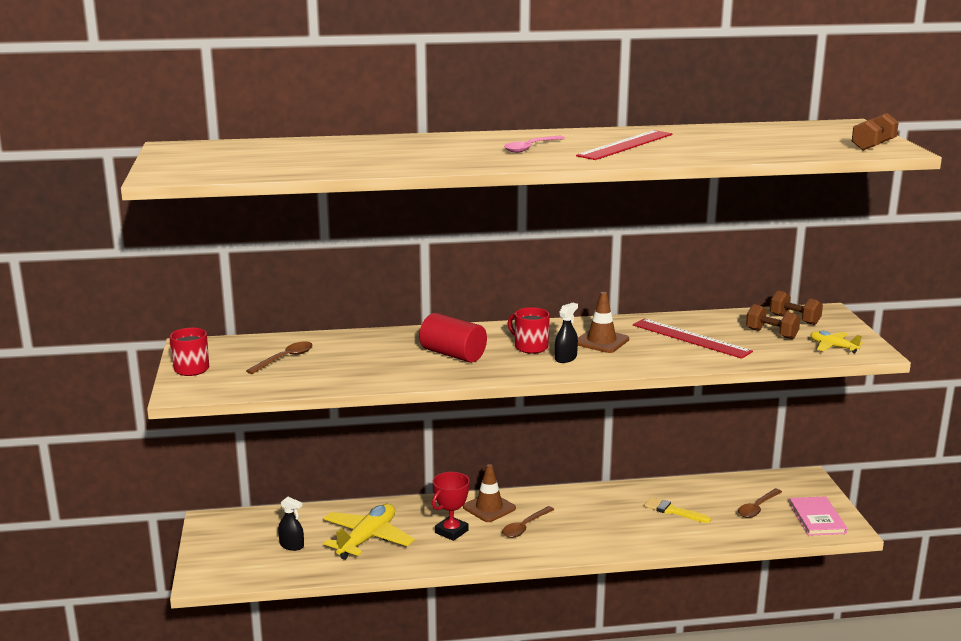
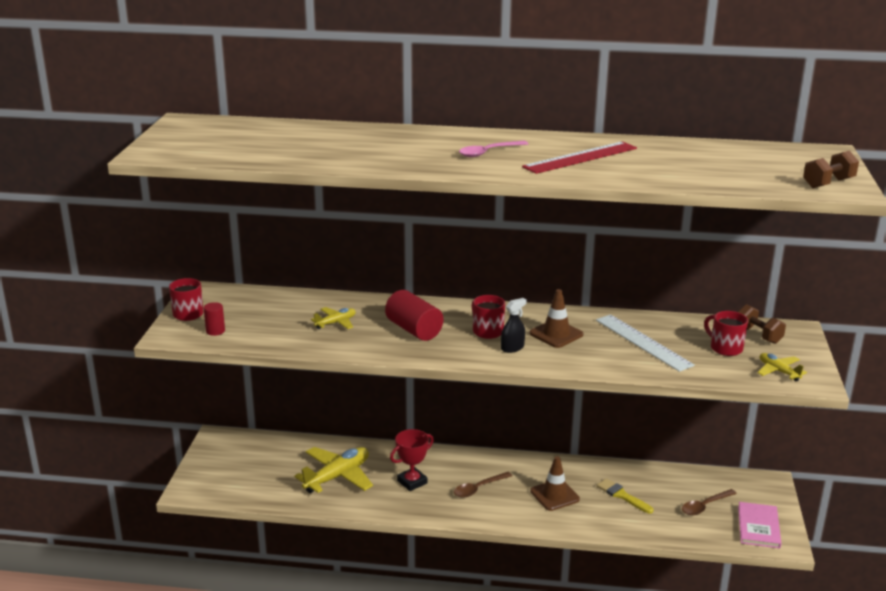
camera: 15 degrees right, 5 degrees up
(234, 381) = (215, 331): none -> red cylinder
(285, 359) = (269, 314): brown spoon -> none
(291, 545) = (272, 472): black spray bottle -> none
(364, 358) = (336, 323): none -> yellow plane
(489, 508) = (455, 464): brown traffic cone -> brown traffic cone (554, 495)
(691, 338) = (643, 342): red ruler -> white ruler
(771, 334) = (725, 348): brown dumbbell -> red mug

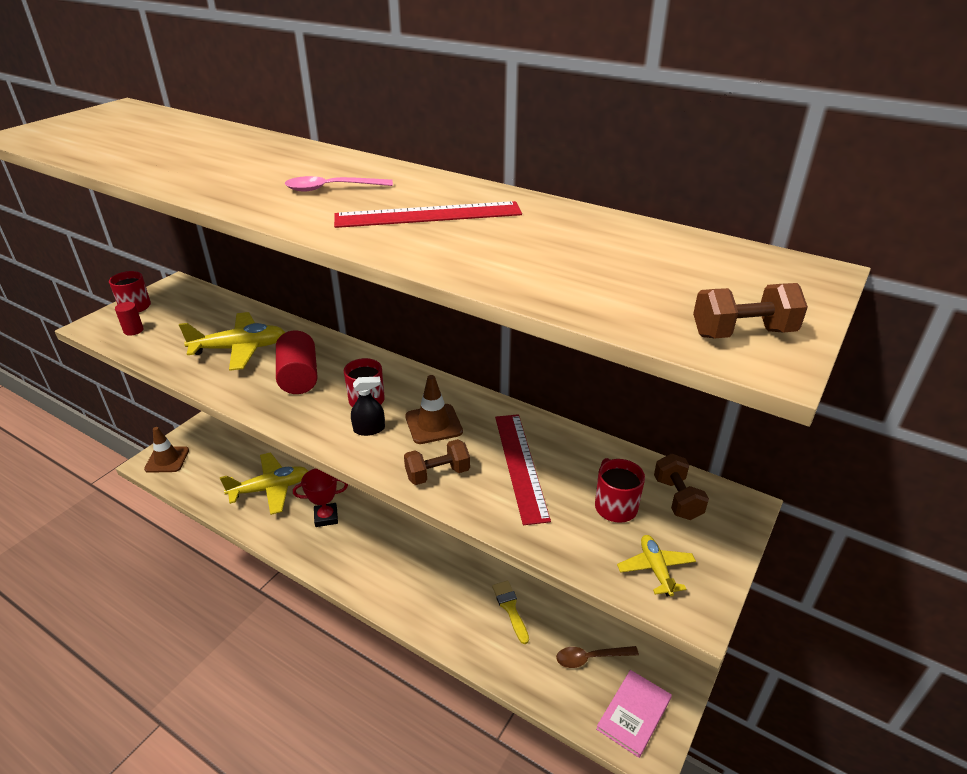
camera: 25 degrees right, 10 degrees up
(336, 323) = (240, 349): yellow plane -> yellow plane, size x1.89
(478, 488) = (378, 547): brown spoon -> none
(554, 495) = (442, 582): brown traffic cone -> brown traffic cone (167, 460)
(593, 360) = (437, 474): none -> brown dumbbell
(643, 342) = (520, 465): white ruler -> red ruler

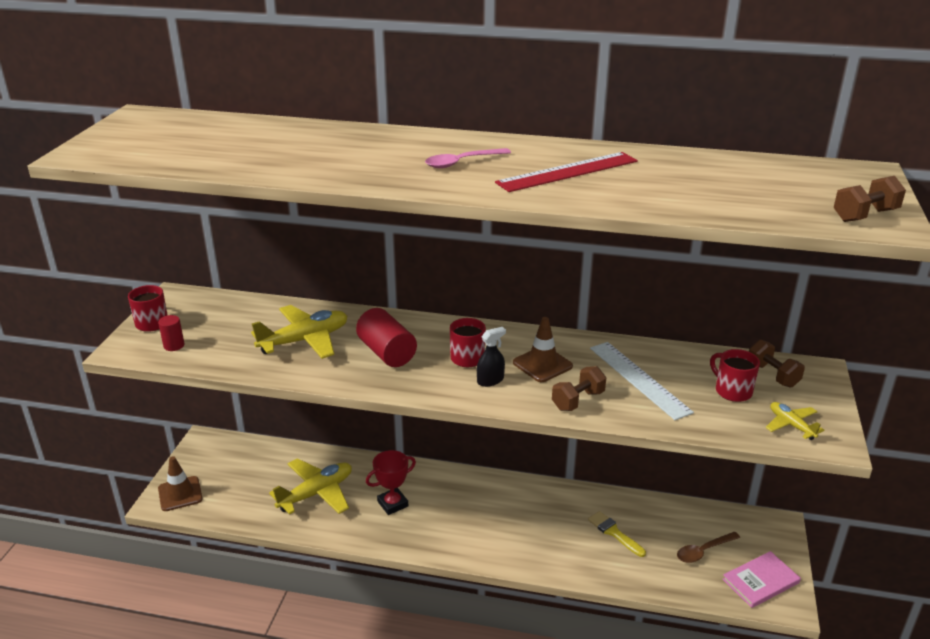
camera: 20 degrees left, 5 degrees down
(520, 465) = (639, 379): red ruler -> white ruler
(634, 714) = (761, 581): pink book -> pink book turned 45 degrees clockwise

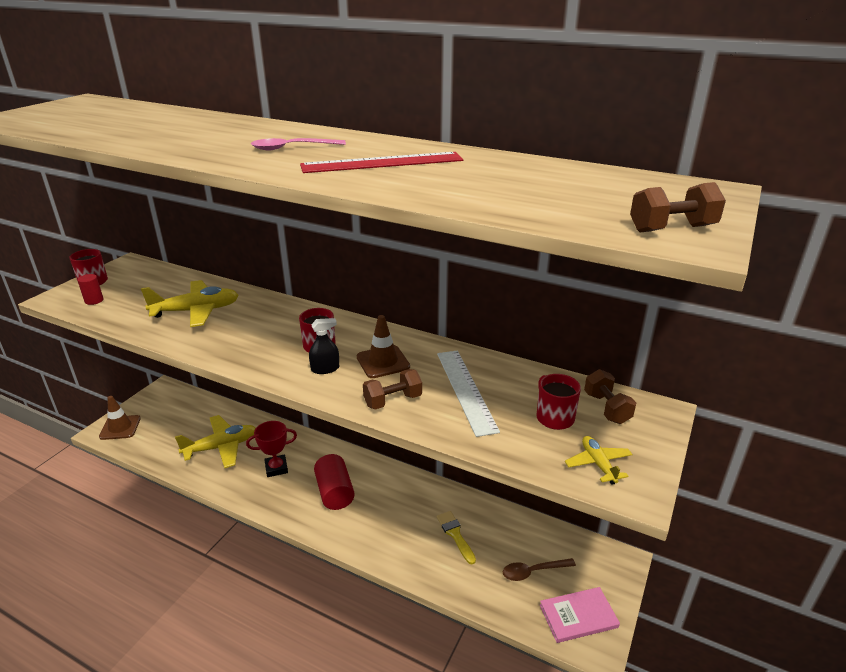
camera: 15 degrees right, 0 degrees up
(387, 352) = (254, 331): red cylinder -> red cylinder (335, 492)

